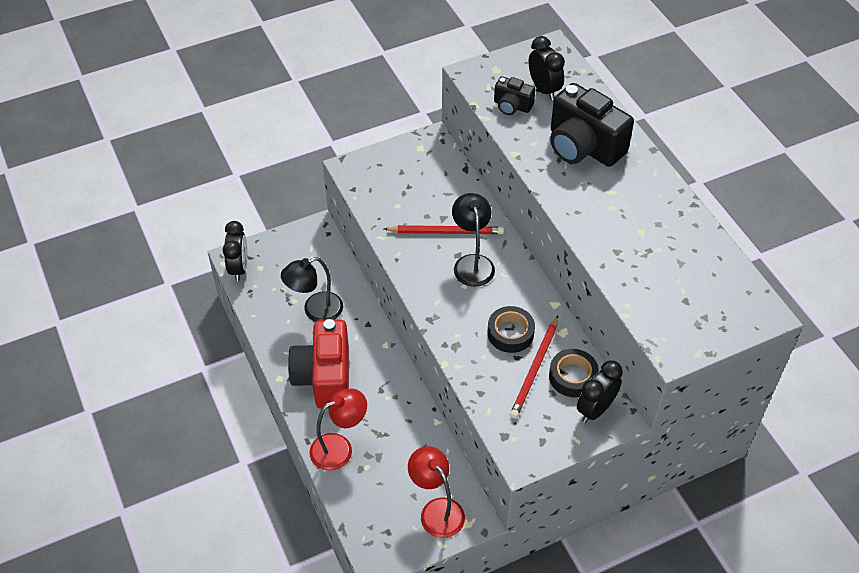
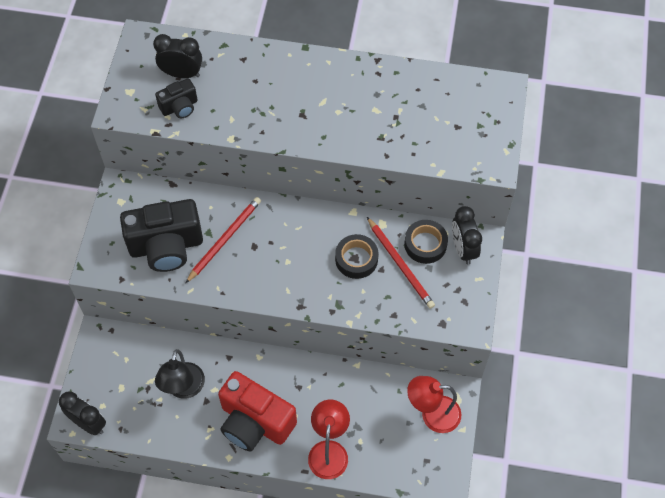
camera: 55 degrees left, 10 degrees up
(472, 263) = (270, 241): black lamp -> none
(583, 147) = (264, 89): black camera -> black camera (166, 246)

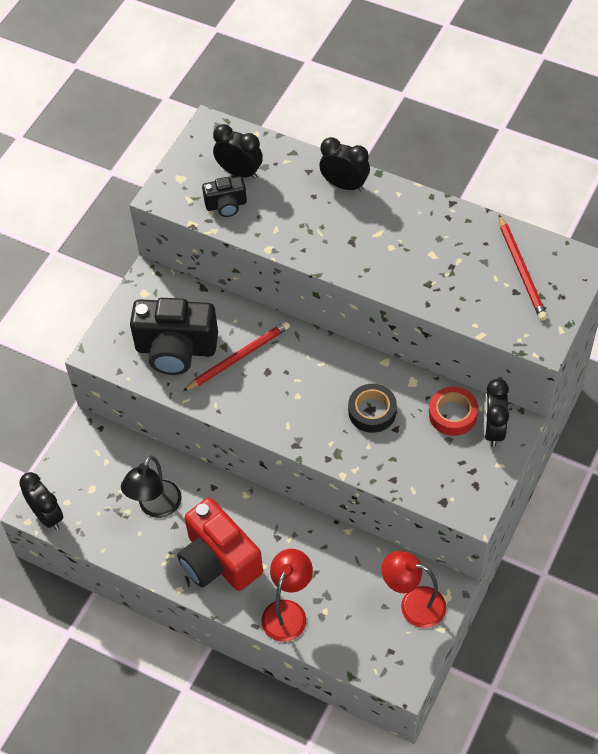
camera: 20 degrees right, 5 degrees down
(279, 64) = (344, 185): none -> black clock
(400, 264) = (418, 429): red pencil -> red pencil (521, 270)
(425, 244) = (452, 414): black tape -> red tape

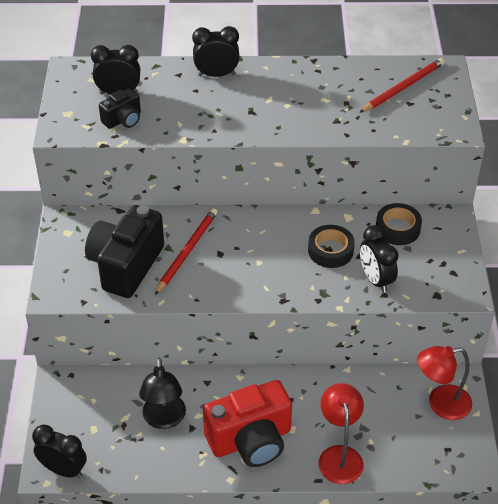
camera: 30 degrees left, 10 degrees down
(176, 349) = (126, 266): black camera -> black camera turned 135 degrees clockwise
(219, 561) = (250, 440): red camera -> red camera turned 45 degrees counterclockwise
(452, 414) = (397, 228): red tape -> black tape
(493, 429) = (437, 227): black clock -> black clock (376, 280)
(521, 270) = (403, 87): red pencil -> red pencil turned 90 degrees counterclockwise

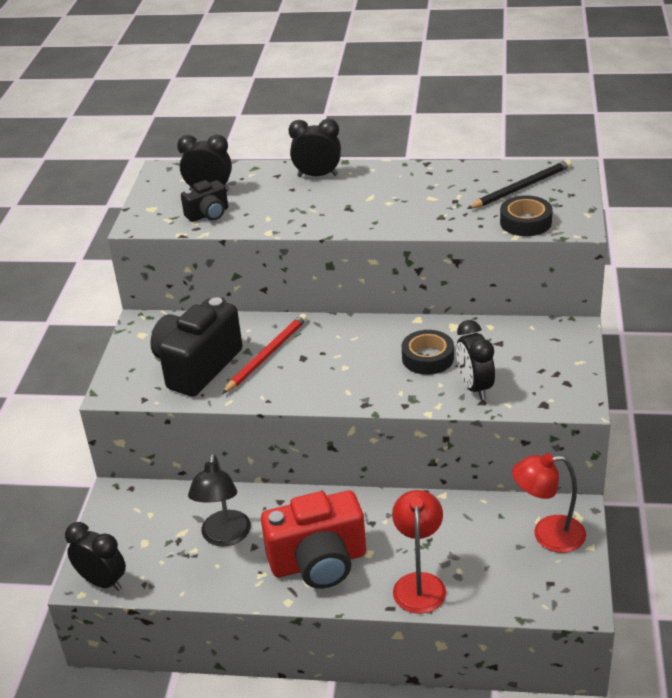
camera: 10 degrees right, 10 degrees down
(397, 228) = (508, 338): black tape -> black tape (525, 222)
(403, 87) = (522, 187): red pencil -> black pencil

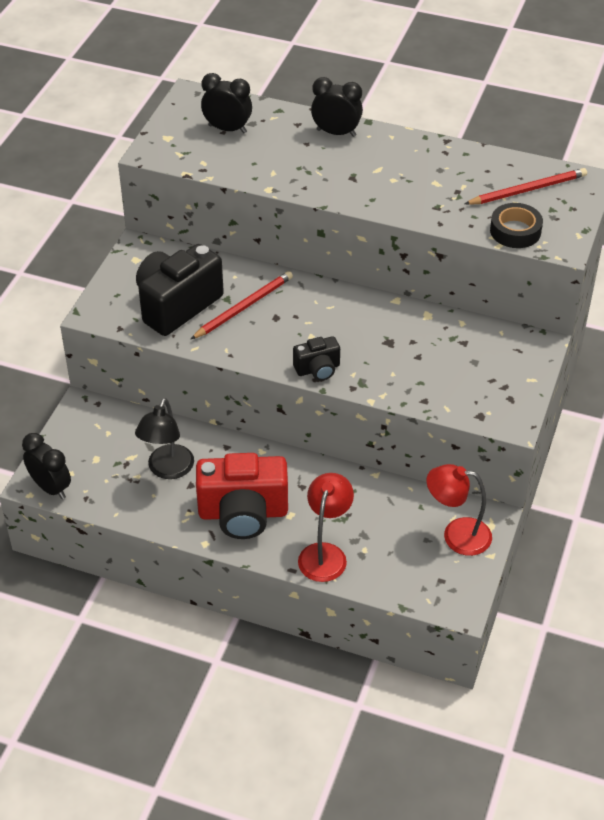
camera: 10 degrees right, 10 degrees up
(208, 214) = (218, 156): black camera -> black camera (318, 369)
(427, 358) = (391, 343): black tape -> none
(475, 387) = (423, 384): black clock -> none
(522, 187) = (528, 190): black pencil -> red pencil

